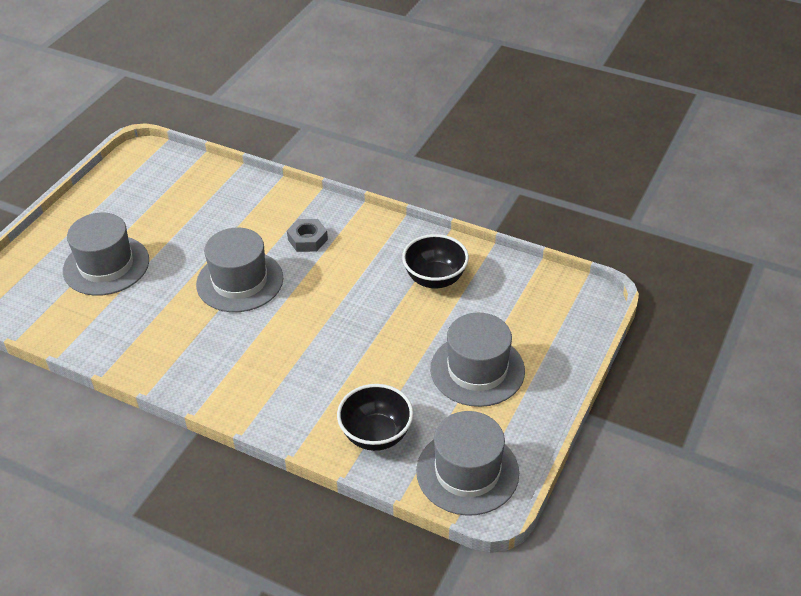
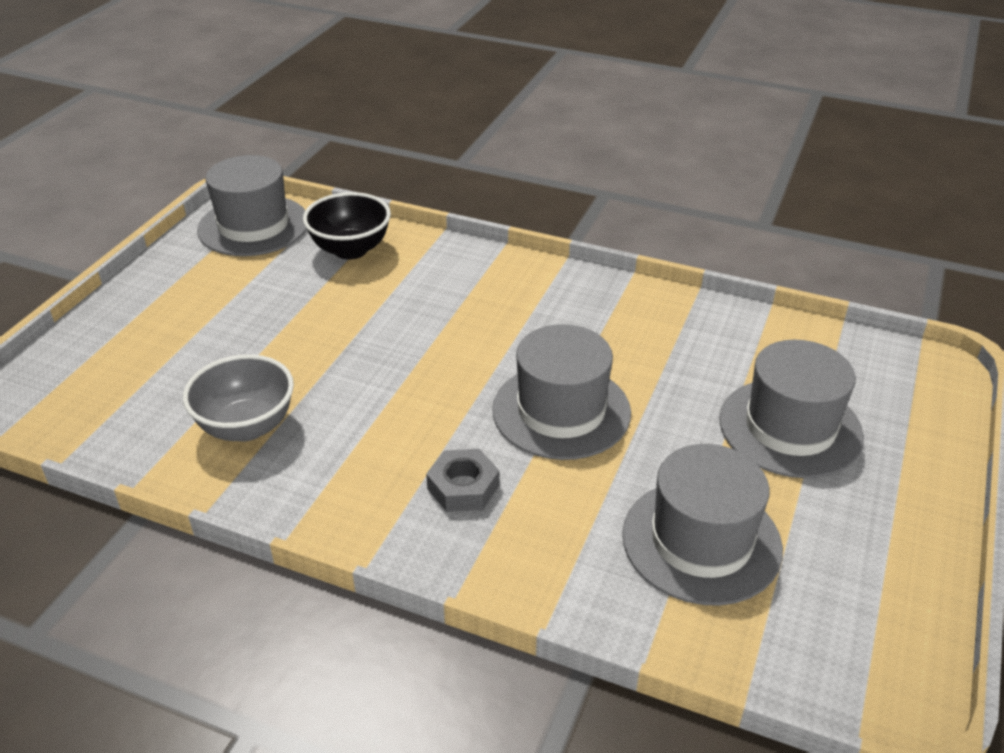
camera: 175 degrees right, 5 degrees down
(435, 279) = (246, 426): black bowl -> grey bowl
(477, 370) = (215, 312): grey hat -> grey hat (701, 541)

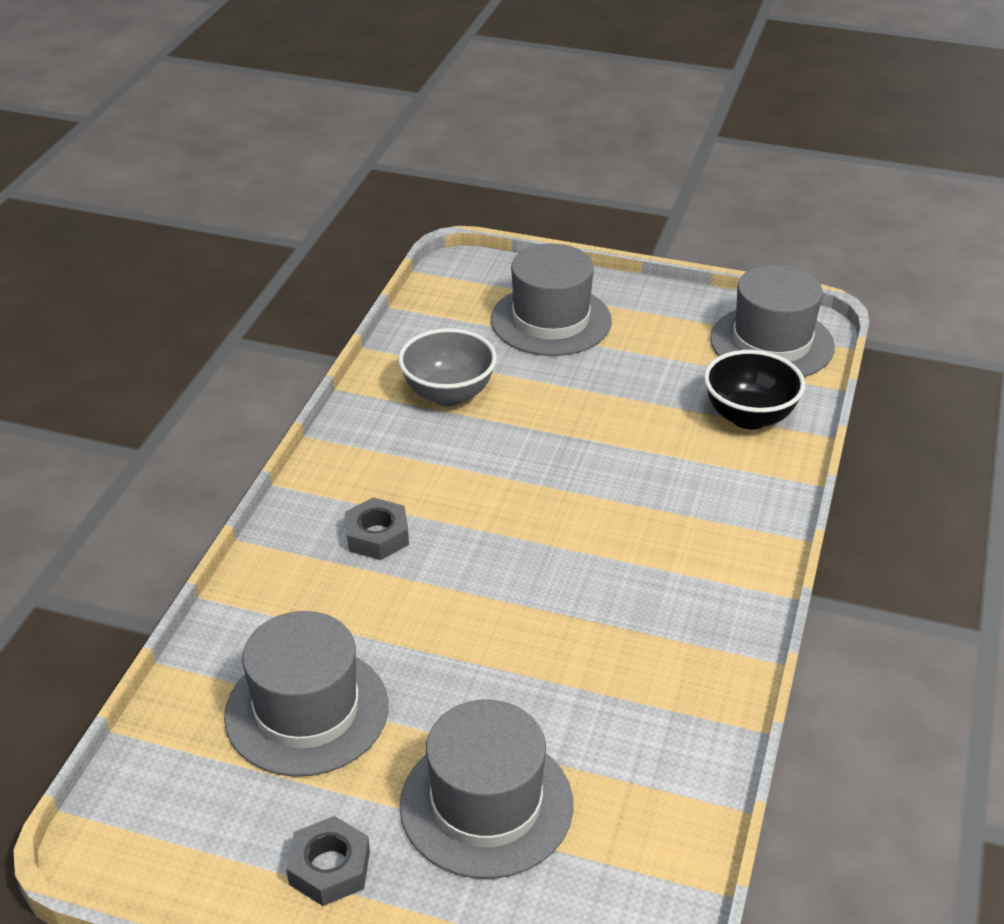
camera: 85 degrees right, 0 degrees up
(561, 411) = (493, 600): grey hat -> grey hat (551, 320)
(874, 524) = (329, 868): none -> grey nut

